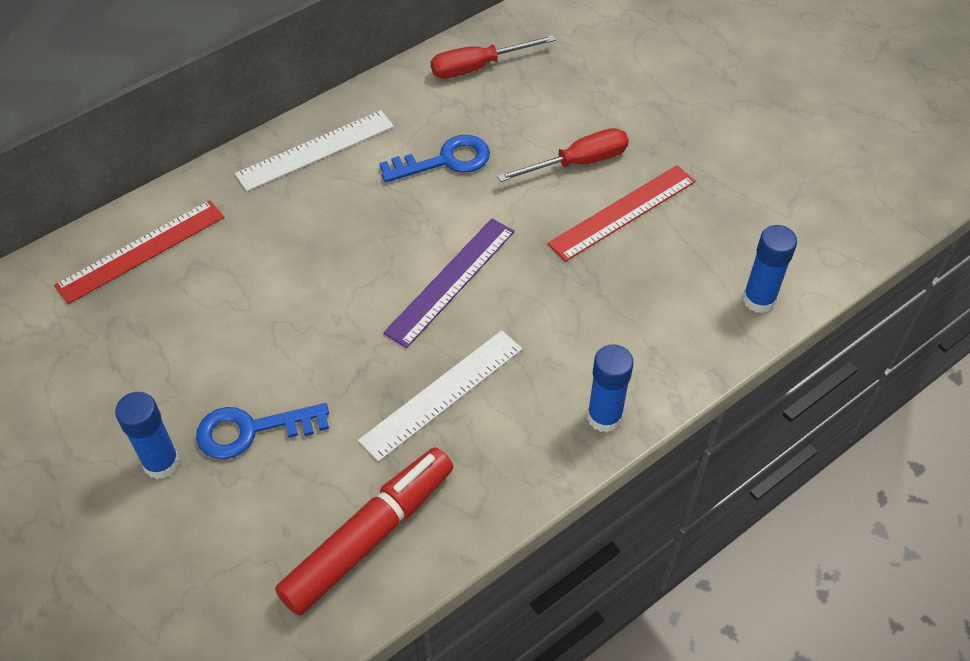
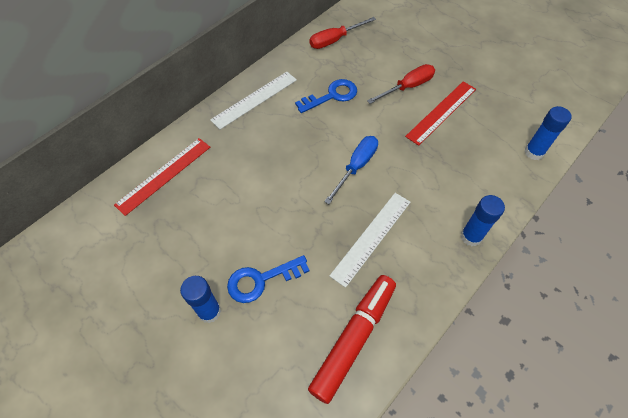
camera: 10 degrees left, 5 degrees up
(451, 281) = (356, 167): purple ruler -> blue screwdriver

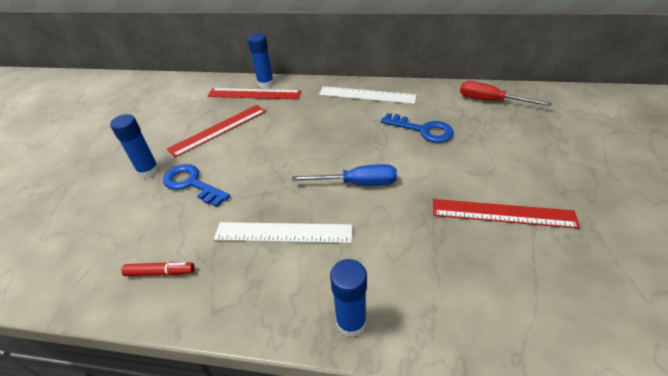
camera: 60 degrees right, 15 degrees down
(197, 228) = (218, 130): none -> red ruler
(353, 339) = (160, 272): red marker -> red marker, size x0.46
(407, 87) = (501, 171): red screwdriver -> none
(534, 152) = (558, 340): blue glue stick -> blue glue stick (265, 84)

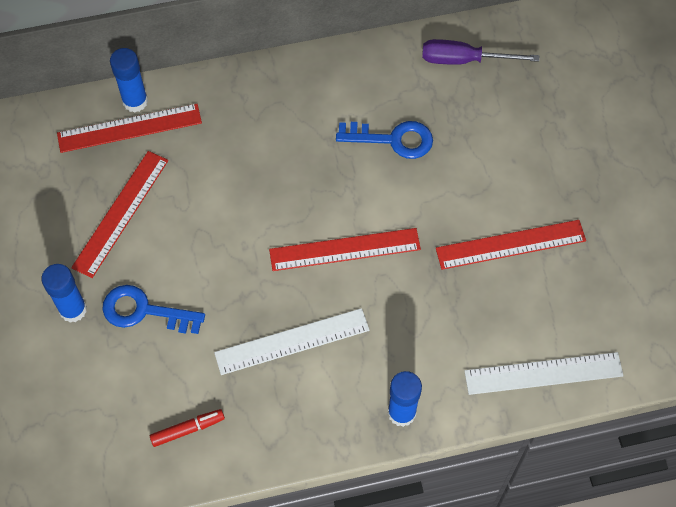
camera: 25 degrees left, 20 degrees up
(357, 183) = (345, 250): blue screwdriver -> red ruler
(367, 95) = (297, 89): white ruler -> white ruler (543, 373)
(490, 101) = (464, 60): red screwdriver -> purple screwdriver

